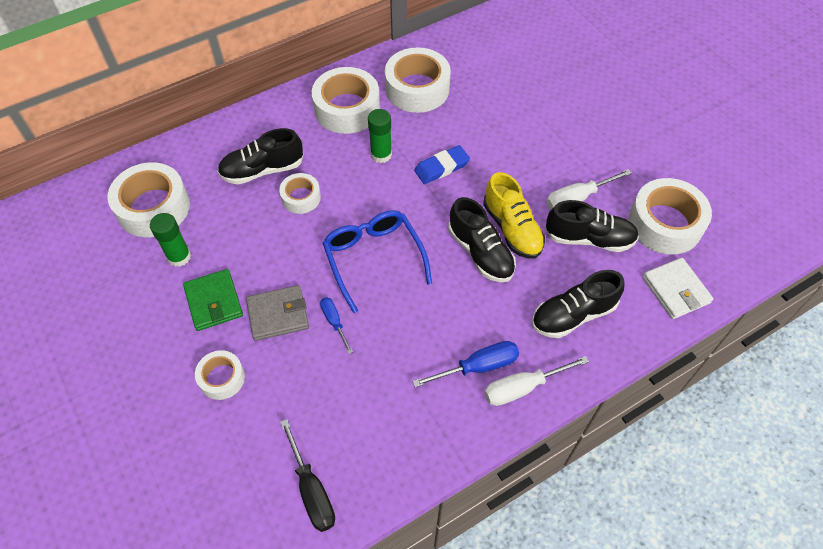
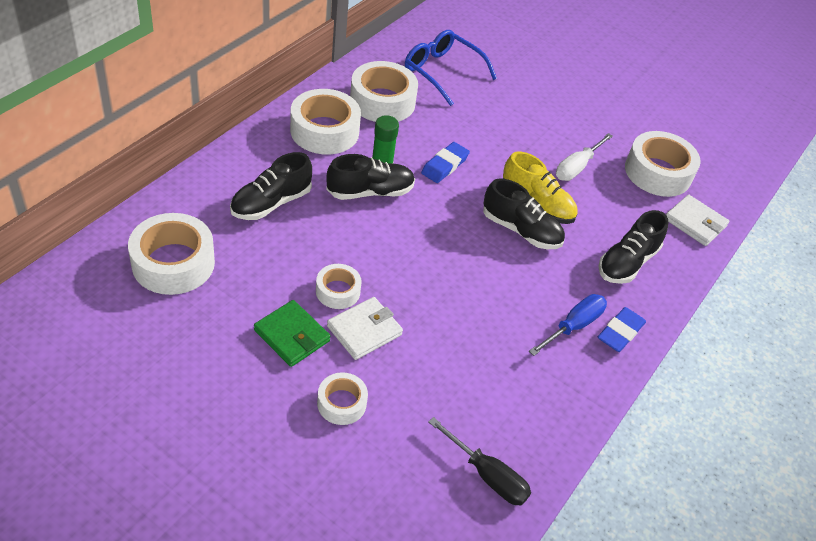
camera: 30 degrees left, 10 degrees down
(179, 256) = (230, 303): green glue stick -> none
(278, 314) = (364, 330): grey wallet -> white wallet
(301, 197) = (325, 220): white tape -> white tape (338, 291)
(334, 322) = (423, 323): blue screwdriver -> none
(373, 258) = (427, 258): blue glasses -> blue glasses (442, 72)
(523, 387) = (620, 332): white screwdriver -> blue eraser
(589, 238) = (605, 198): black shoe -> black shoe (370, 192)

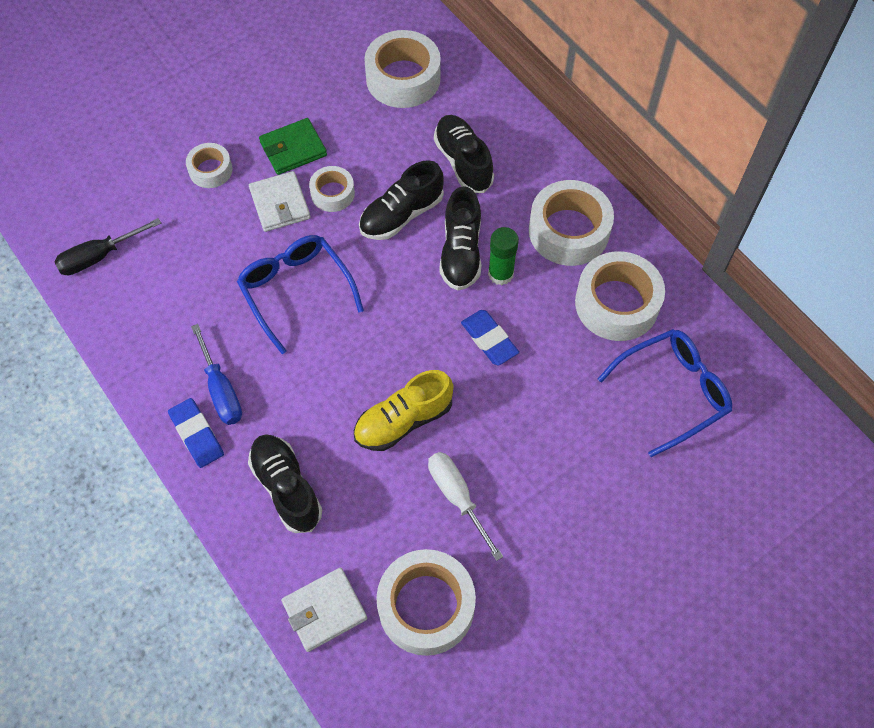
camera: 115 degrees right, 15 degrees up
(454, 296) = (296, 291): none -> blue glasses
(521, 230) = (366, 387): black shoe -> black shoe (401, 215)

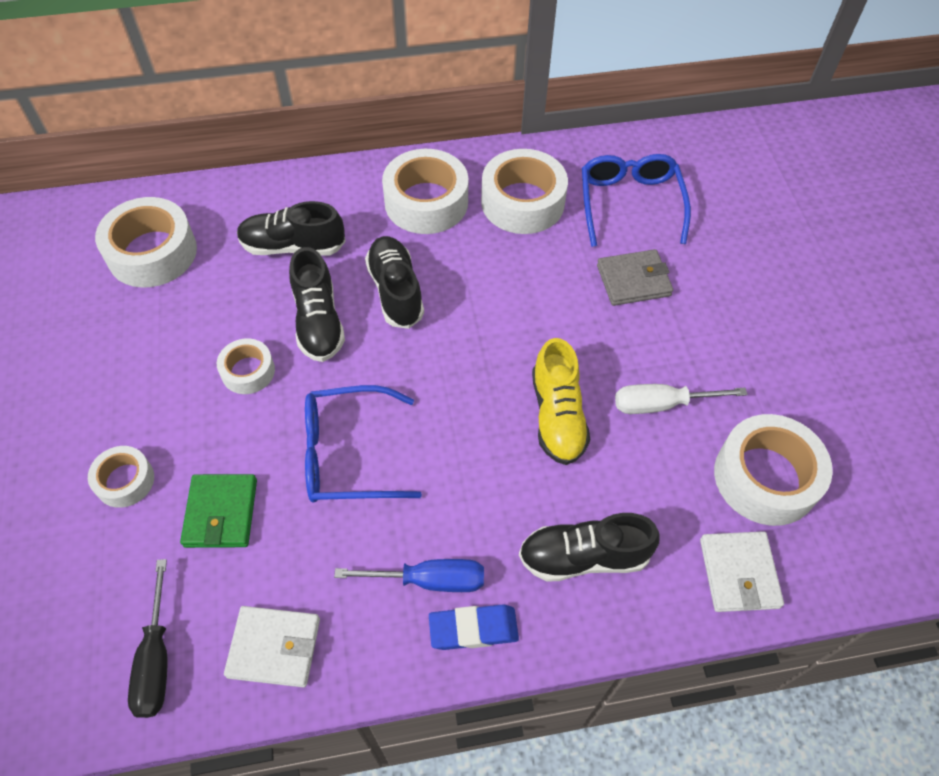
camera: 65 degrees left, 5 degrees down
(280, 204) = (225, 426): white wallet -> white wallet (274, 647)
(293, 149) = (162, 386): green wallet -> green wallet (221, 513)
(461, 252) = (395, 291): black shoe -> black shoe turned 135 degrees counterclockwise
(489, 339) = (506, 309): blue eraser -> none
(500, 274) = (439, 270): green glue stick -> none
(580, 428) = (633, 280): none -> grey wallet

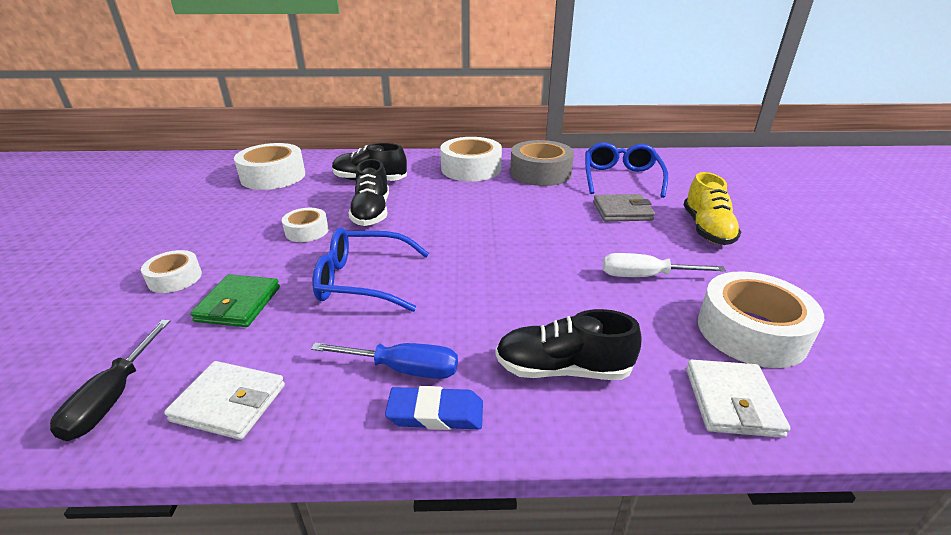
camera: 10 degrees right, 25 degrees down
(395, 291) = (435, 203): black shoe -> none
(522, 202) = (540, 173): white tape -> grey tape
(557, 416) = (550, 275): yellow shoe -> yellow shoe (707, 229)

